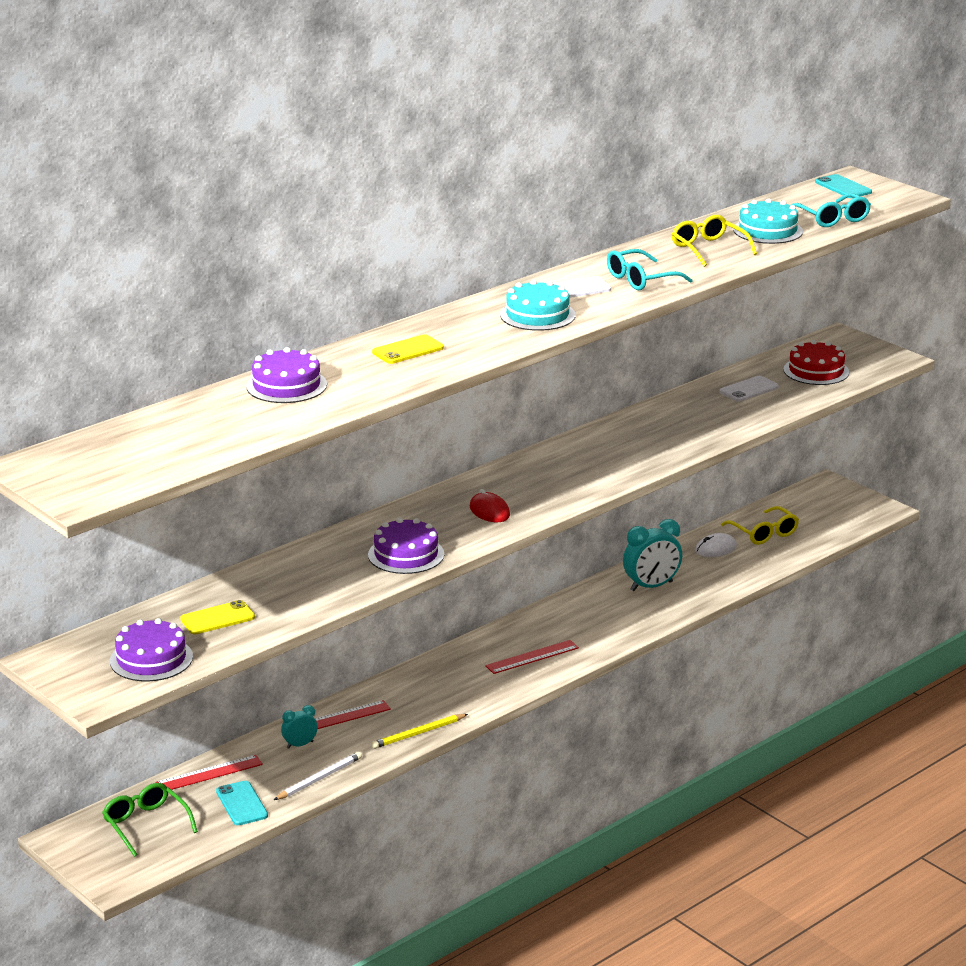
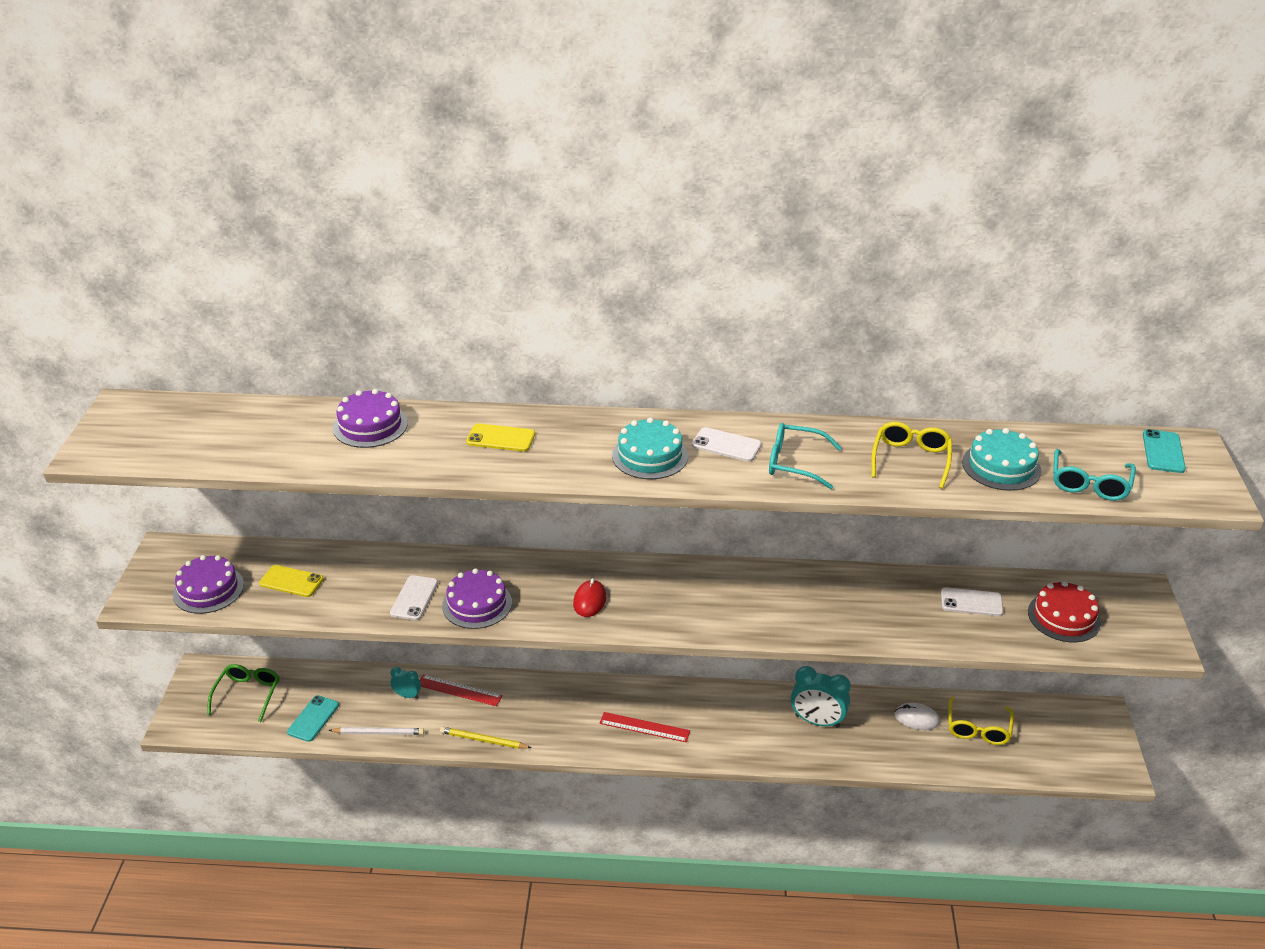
camera: 45 degrees right, 10 degrees up
(209, 773) = (331, 680): red ruler -> none
(347, 576) = (414, 598): none -> white phone

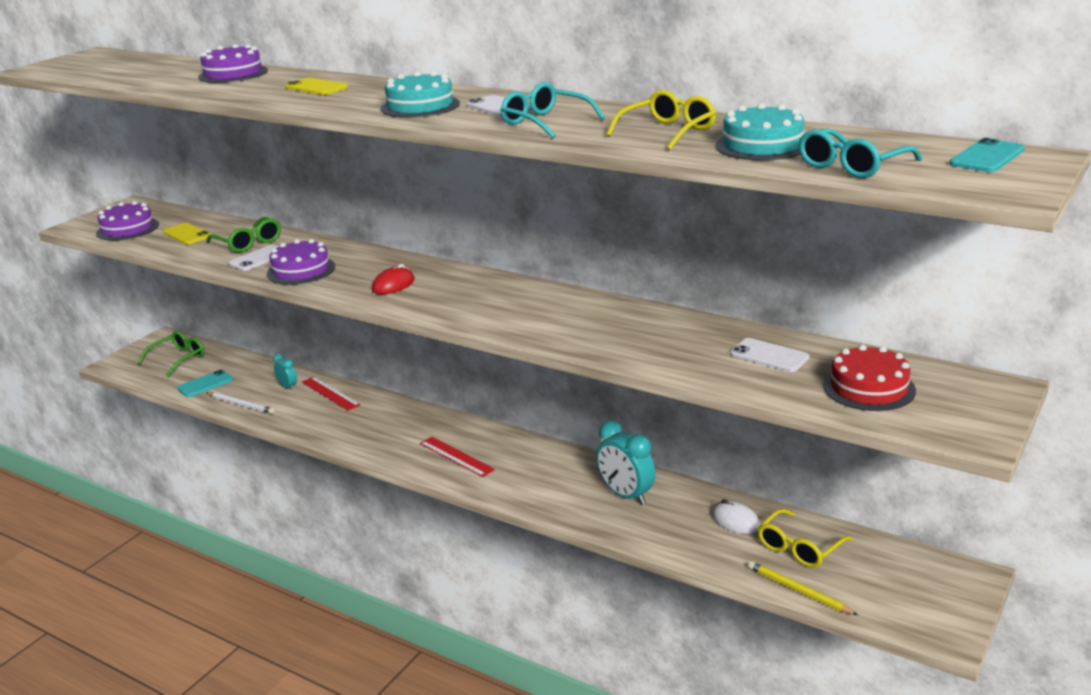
camera: 30 degrees right, 10 degrees down
(377, 578) = (249, 243): none -> green glasses
(483, 740) = (313, 430): yellow pencil -> yellow pencil (798, 591)

